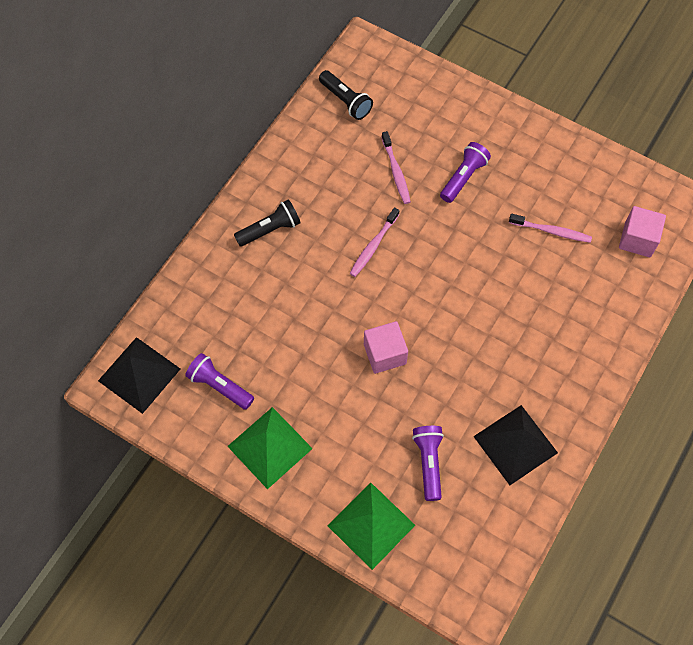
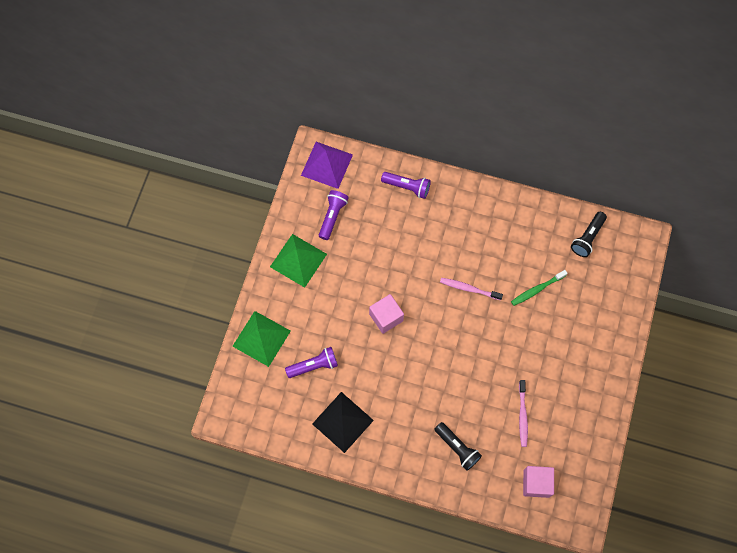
camera: 75 degrees right, 5 degrees up
(139, 374) = (327, 164): black pyramid -> purple pyramid
(270, 229) = (460, 215): black flashlight -> black flashlight (457, 448)
(396, 172) = (537, 289): pink toothbrush -> green toothbrush
(463, 177) = (548, 340): purple flashlight -> purple flashlight (407, 187)

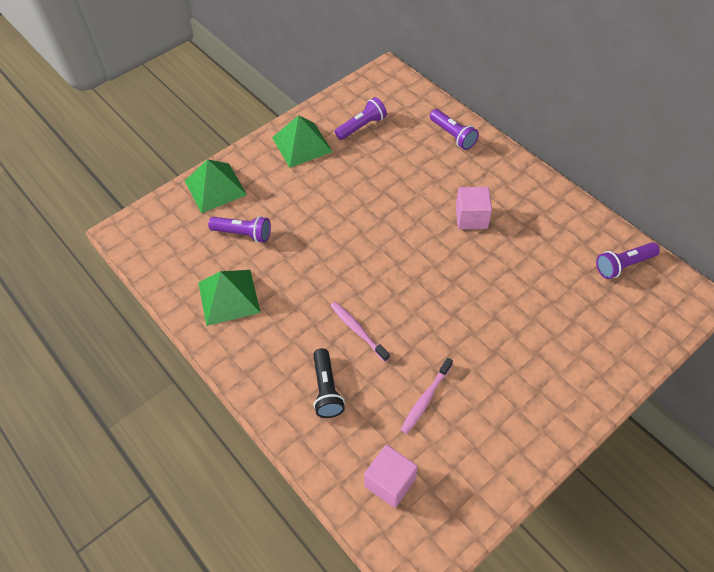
camera: 35 degrees right, 15 degrees down
(327, 164) = (389, 87): purple pyramid -> none
(342, 422) = (228, 297): black pyramid -> green pyramid
(386, 317) = (347, 229): pink cube -> pink cube (471, 217)
(469, 289) = (453, 247): pink toothbrush -> pink toothbrush (358, 330)
(537, 289) = (530, 284): green toothbrush -> none
(587, 238) = (623, 265): black flashlight -> purple flashlight

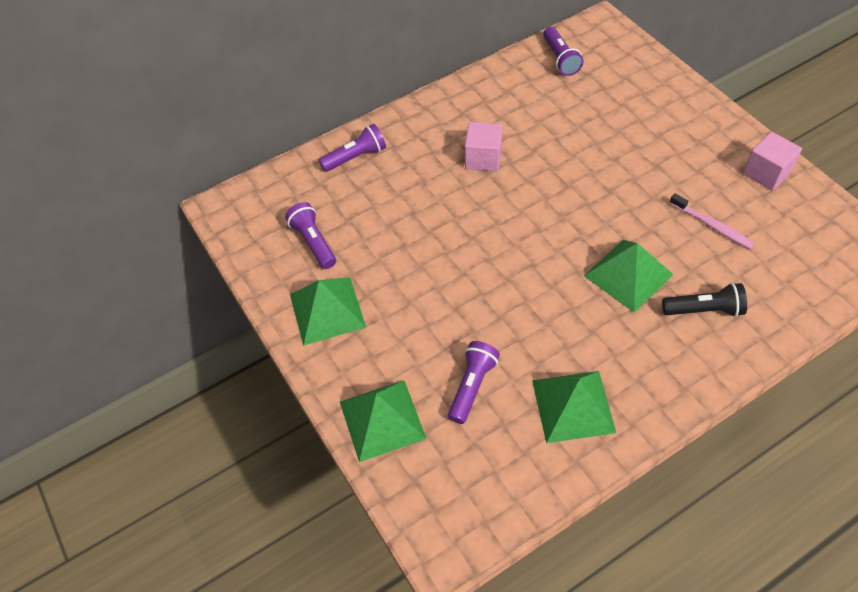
camera: 80 degrees left, 0 degrees up
(358, 330) = (628, 275): pink toothbrush -> green pyramid
(390, 482) = (806, 264): pink cube -> pink cube (766, 173)

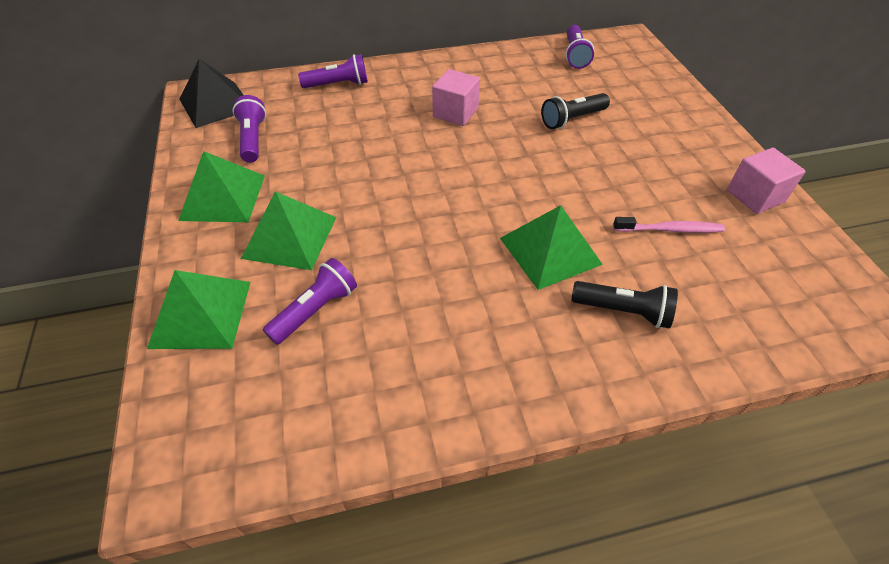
camera: 15 degrees right, 5 degrees down
(250, 214) = (216, 104): none -> black pyramid
(573, 406) = (414, 367): green pyramid -> green pyramid (289, 237)
(589, 136) = (572, 119): none -> black flashlight
(712, 226) = (670, 229): pink toothbrush -> pink toothbrush turned 60 degrees counterclockwise

